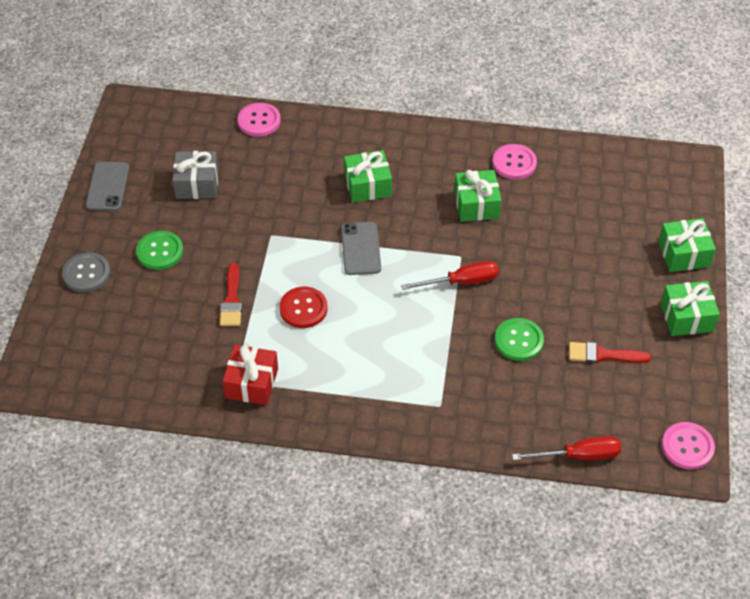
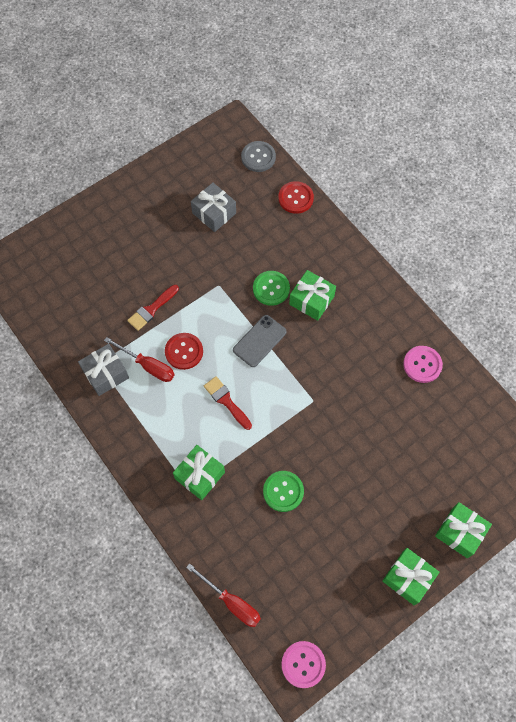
camera: 45 degrees right, 15 degrees up
(86, 273) = (95, 222): grey button -> grey button (258, 157)
(107, 186) = (164, 172): grey phone -> none
(160, 251) = (147, 242): green button -> green button (271, 289)
(252, 383) = (105, 374): red gift -> grey gift
(259, 121) = (295, 198): pink button -> red button
(462, 282) = (294, 419): red screwdriver -> red screwdriver (148, 366)
(476, 205) = (363, 373): green gift -> green gift (200, 475)
(603, 355) = (323, 551): red brush -> red brush (226, 401)

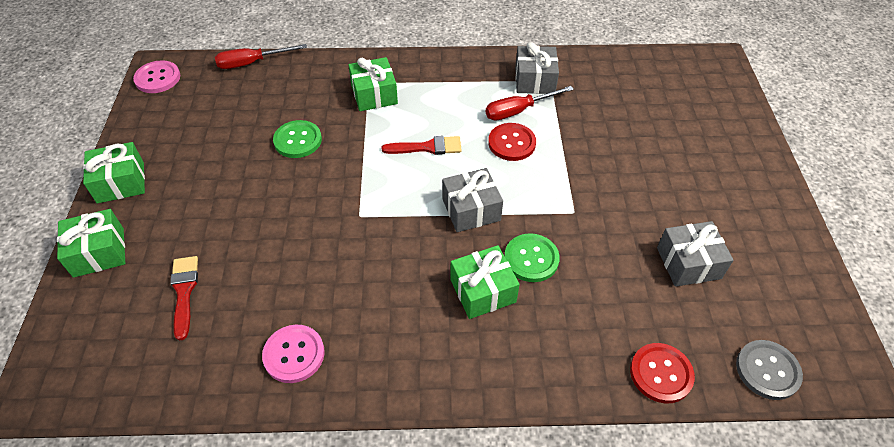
camera: 125 degrees right, 15 degrees down
(151, 309) = (584, 142): red brush -> red brush (184, 291)
(259, 341) = (471, 210): grey phone -> grey gift

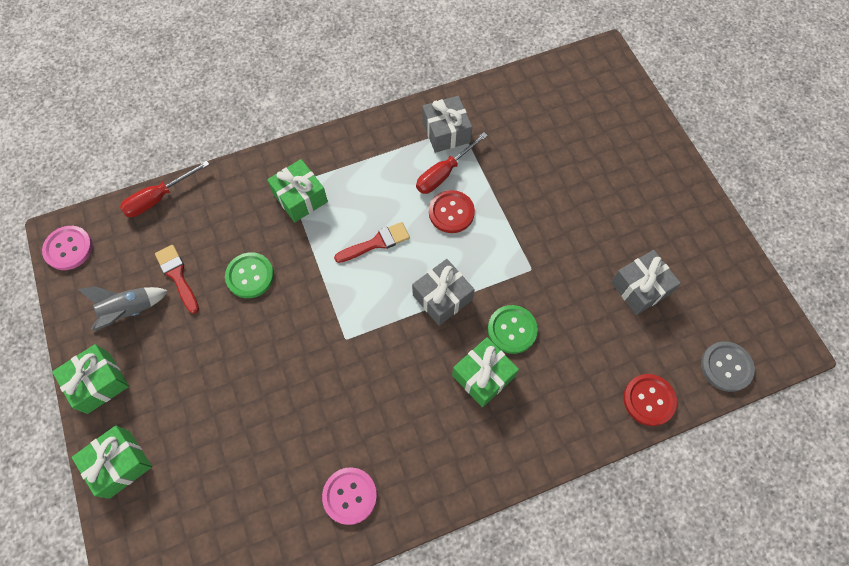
camera: 20 degrees left, 15 degrees up
(179, 137) = (129, 311): none -> grey rocket
(184, 291) = (222, 473): red brush -> red brush (177, 276)

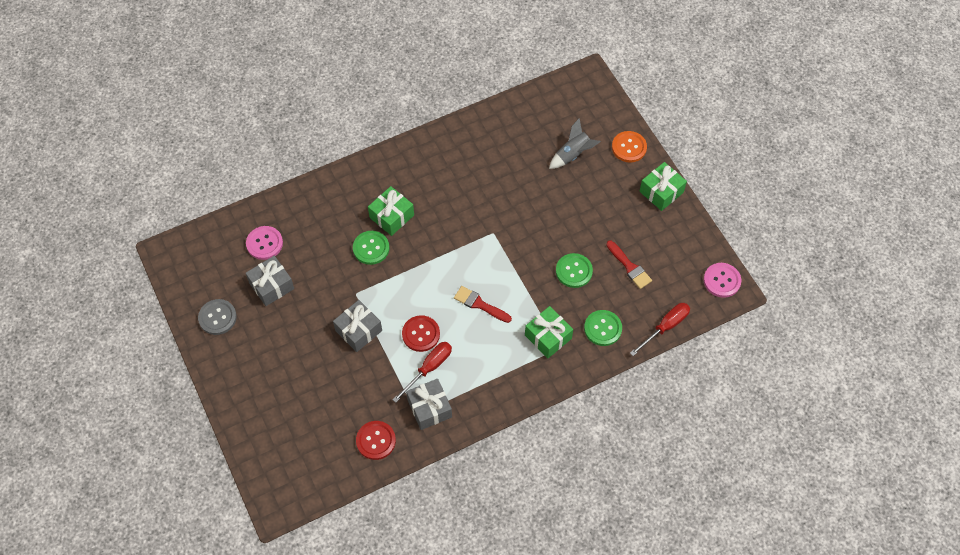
camera: 175 degrees right, 5 degrees down
(119, 464) = (629, 147): green gift -> orange button
(129, 311) = (657, 239): grey rocket -> grey rocket (573, 155)
(233, 202) = (603, 328): none -> green button
(350, 496) = (476, 142): pink button -> pink button (264, 243)
(376, 243) = (479, 304): red brush -> red brush turned 60 degrees clockwise
(442, 297) = (424, 267): grey gift -> grey gift (358, 330)
(649, 400) = (275, 210): red button -> red button (376, 440)
(726, 367) = (216, 235): grey button -> grey button (217, 317)

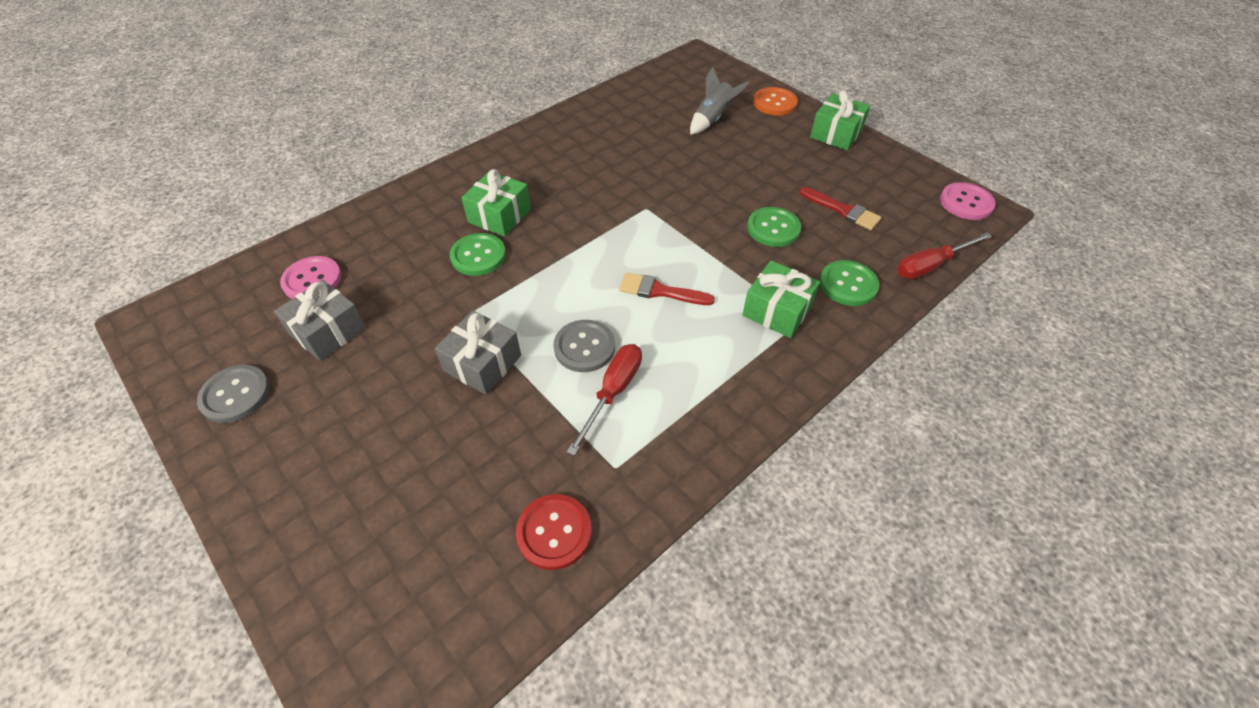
camera: 15 degrees left, 10 degrees down
(421, 334) = (584, 347): red button -> grey button
(429, 408) = (634, 453): grey gift -> none
(665, 327) = (930, 265): red screwdriver -> red screwdriver turned 150 degrees counterclockwise

